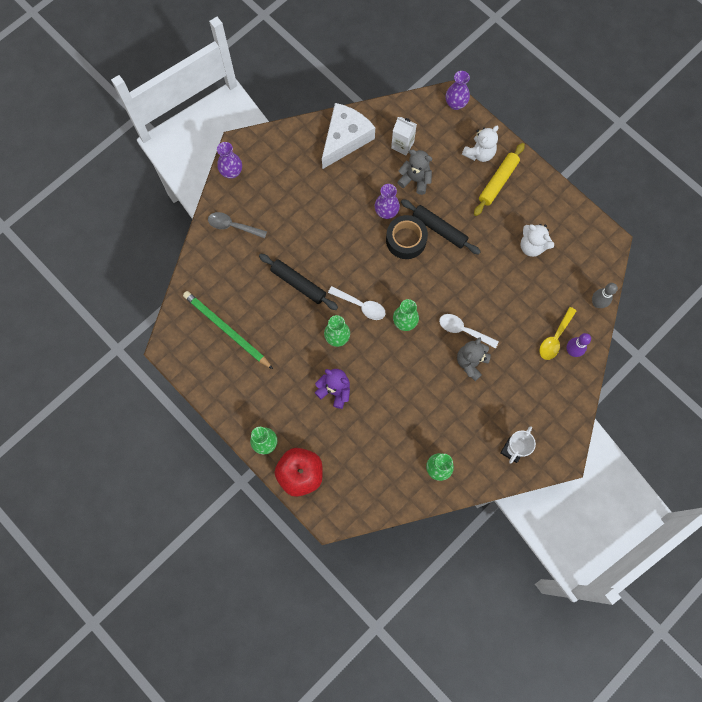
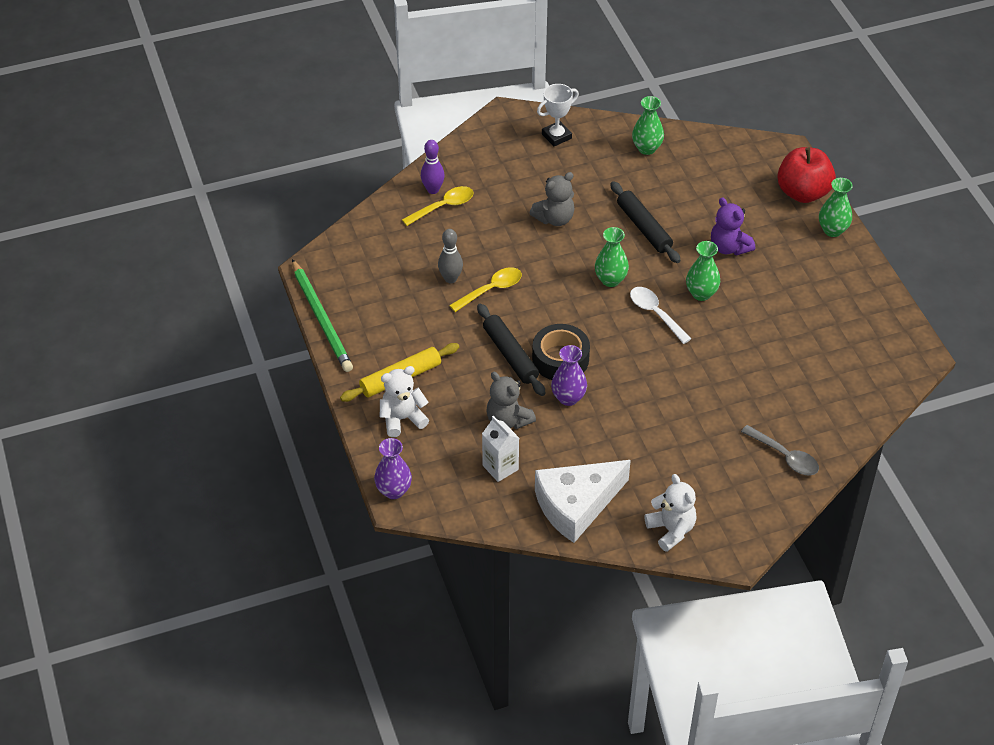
camera: 155 degrees left, 25 degrees down
(226, 330) = (838, 348): green pencil -> green pencil (322, 319)
(231, 172) = (760, 523): purple vase -> none
(298, 284) = (724, 362): black rolling pin -> black rolling pin (644, 228)
(463, 330) = (544, 249): white spoon -> none
(480, 277) = (491, 290): none -> yellow spoon
(532, 246) = (407, 297): white teddy bear -> white teddy bear (671, 530)
(597, 303) = (371, 219): grey bowling pin -> grey bowling pin (450, 279)

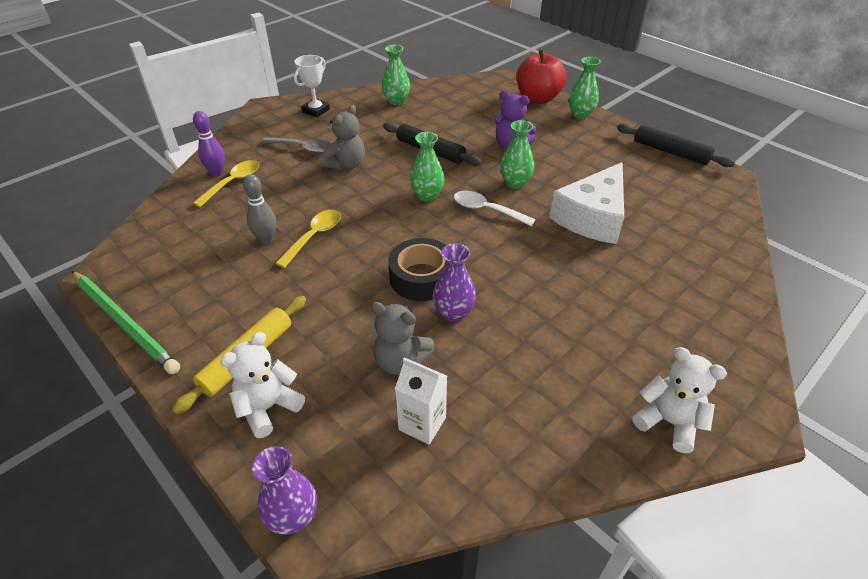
camera: 25 degrees left, 5 degrees down
(510, 355) = (366, 291): black rolling pin -> black rolling pin (670, 152)
(576, 505) = (542, 436): white cheese -> white cheese (592, 217)
(785, 456) = (706, 295): grey spoon -> grey spoon (302, 148)

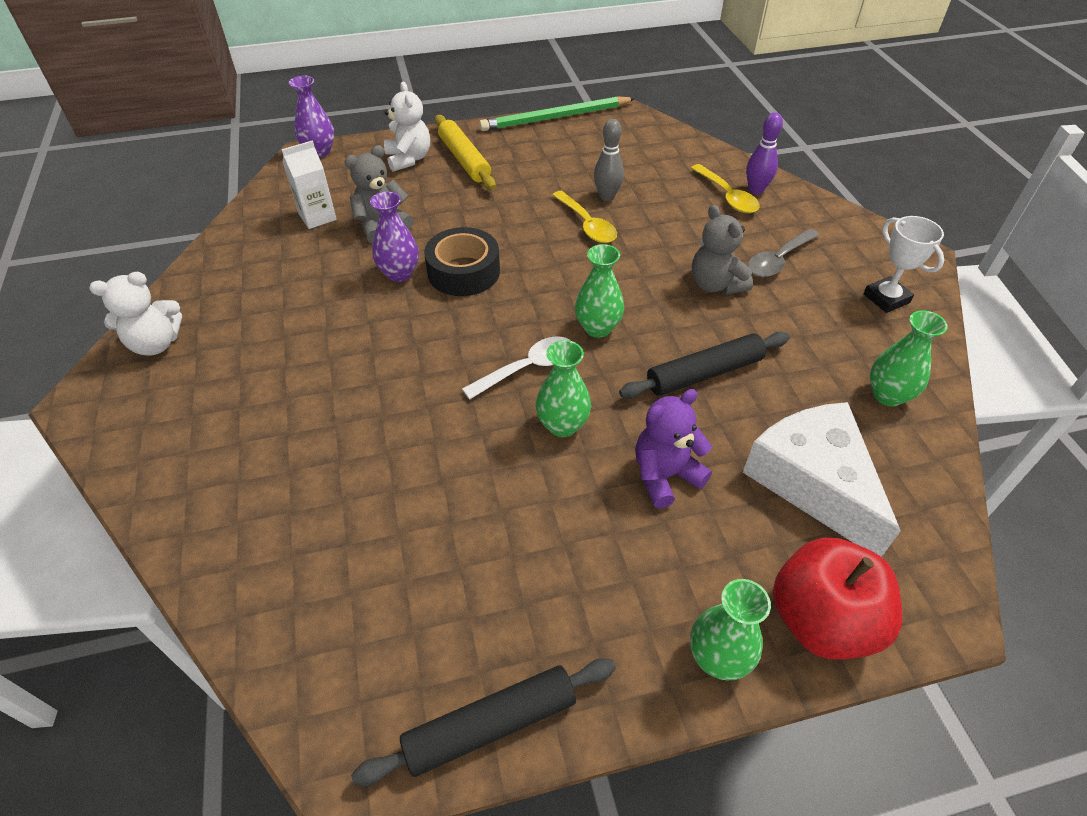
camera: 120 degrees right, 5 degrees up
(592, 217) = (427, 466): white cheese -> white cheese (813, 482)

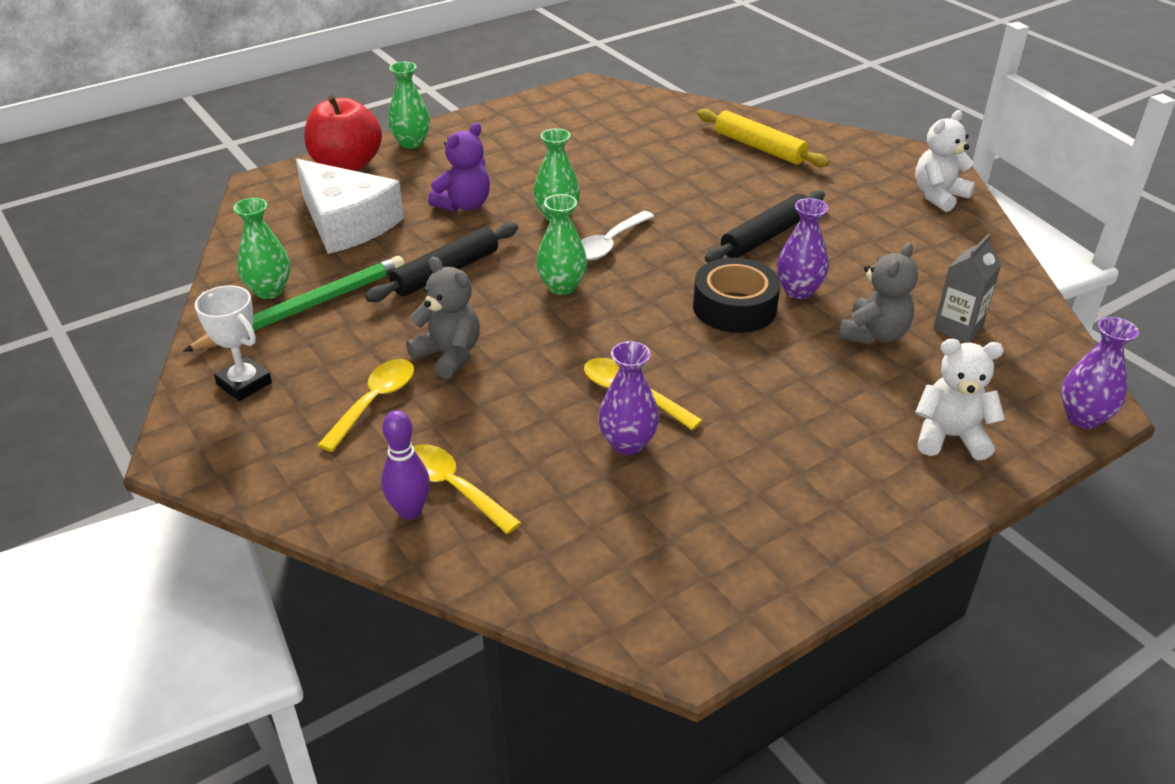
camera: 160 degrees right, 10 degrees down
(317, 217) = (958, 328): white carton -> grey carton
(409, 159) = (950, 437): white teddy bear -> white teddy bear turned 135 degrees clockwise
(464, 159) = (872, 456): yellow rolling pin -> yellow rolling pin (759, 147)
(490, 725) = (530, 105): black rolling pin -> black rolling pin (765, 236)
(555, 118) = (805, 592): green pencil -> green pencil (305, 308)
(607, 196) = (627, 443): grey bowling pin -> purple vase
(778, 260) = (374, 402): grey spoon -> yellow spoon

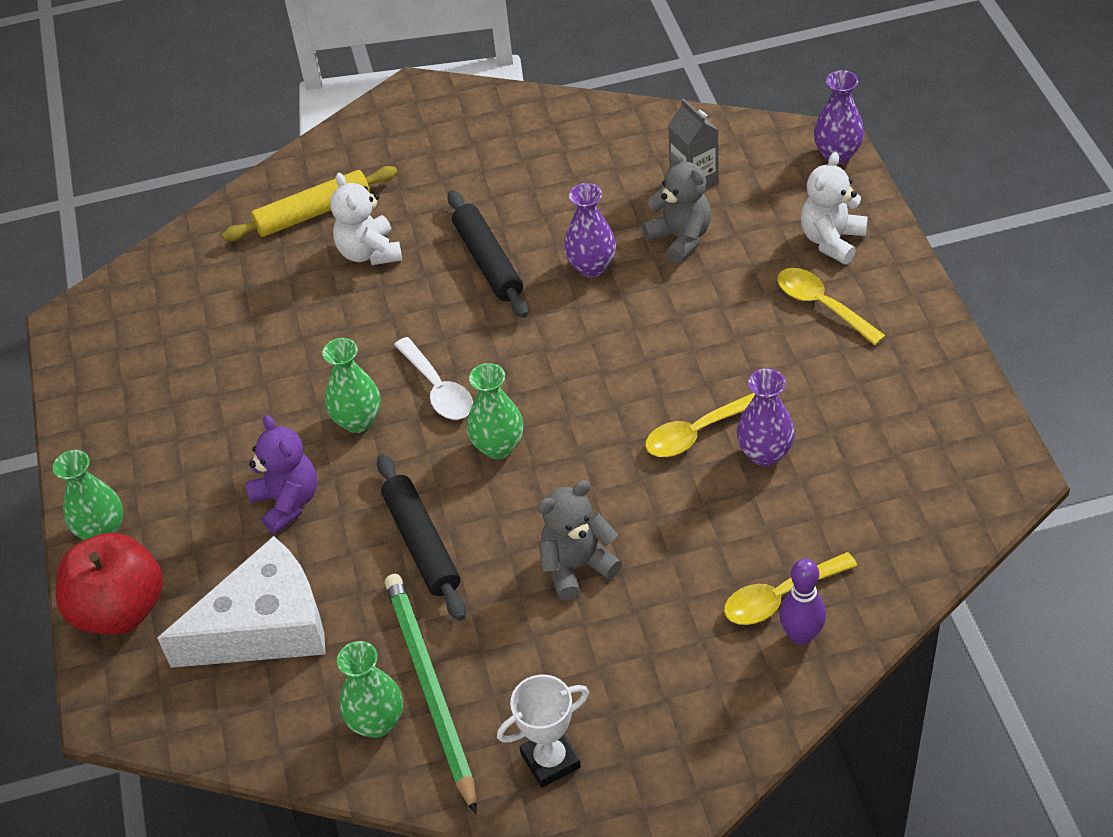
camera: 65 degrees left, 10 degrees up
(374, 402) = (629, 642): yellow spoon -> yellow spoon (822, 305)
(734, 307) = (596, 321): black tape -> none
(938, 196) = (484, 114): white teddy bear -> white teddy bear (369, 252)

